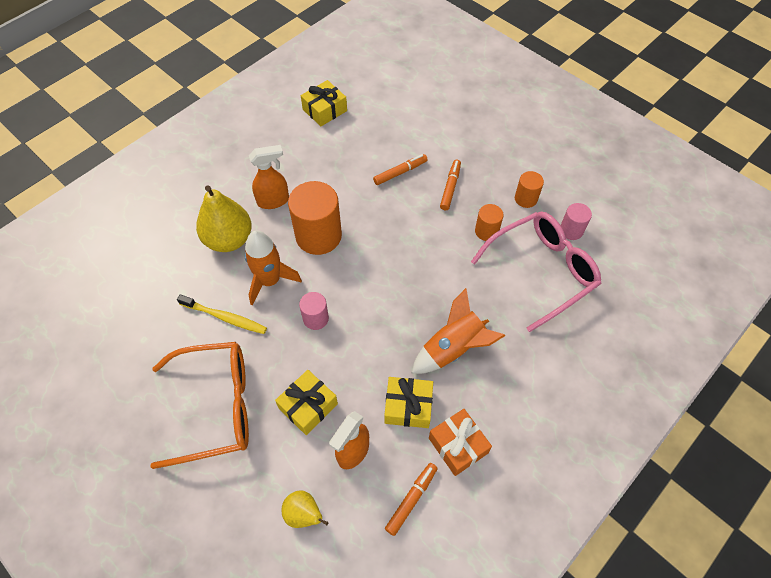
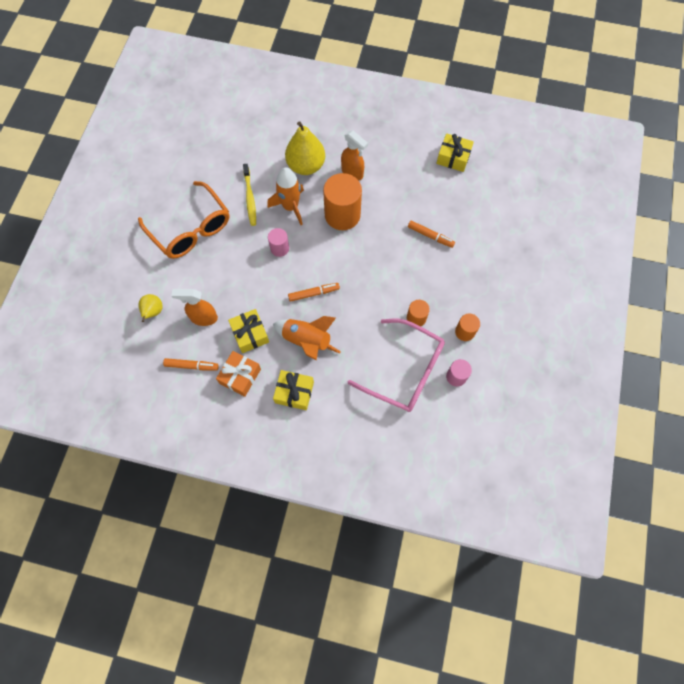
camera: 60 degrees right, 10 degrees up
(308, 406) = (218, 277): yellow gift -> yellow gift (294, 392)
(450, 187) = (439, 275): orange marker -> orange marker (313, 293)

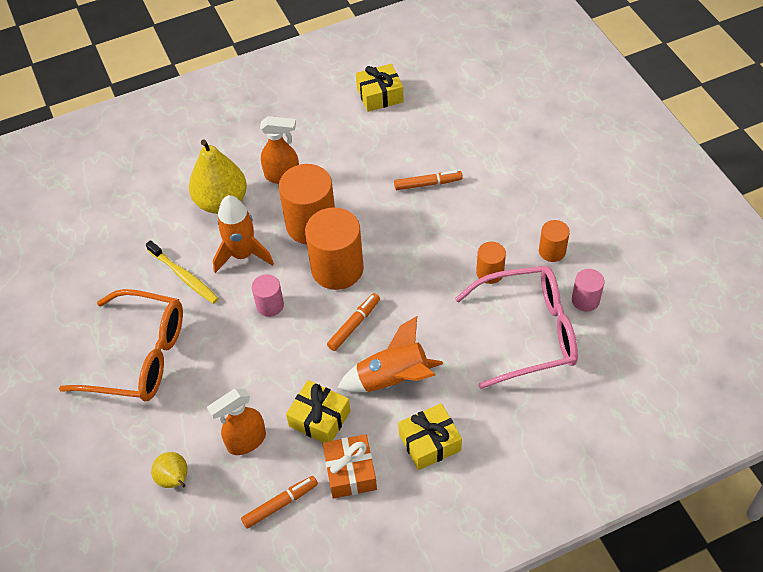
camera: 35 degrees left, 15 degrees down
(333, 252) = (337, 268): none -> orange cylinder

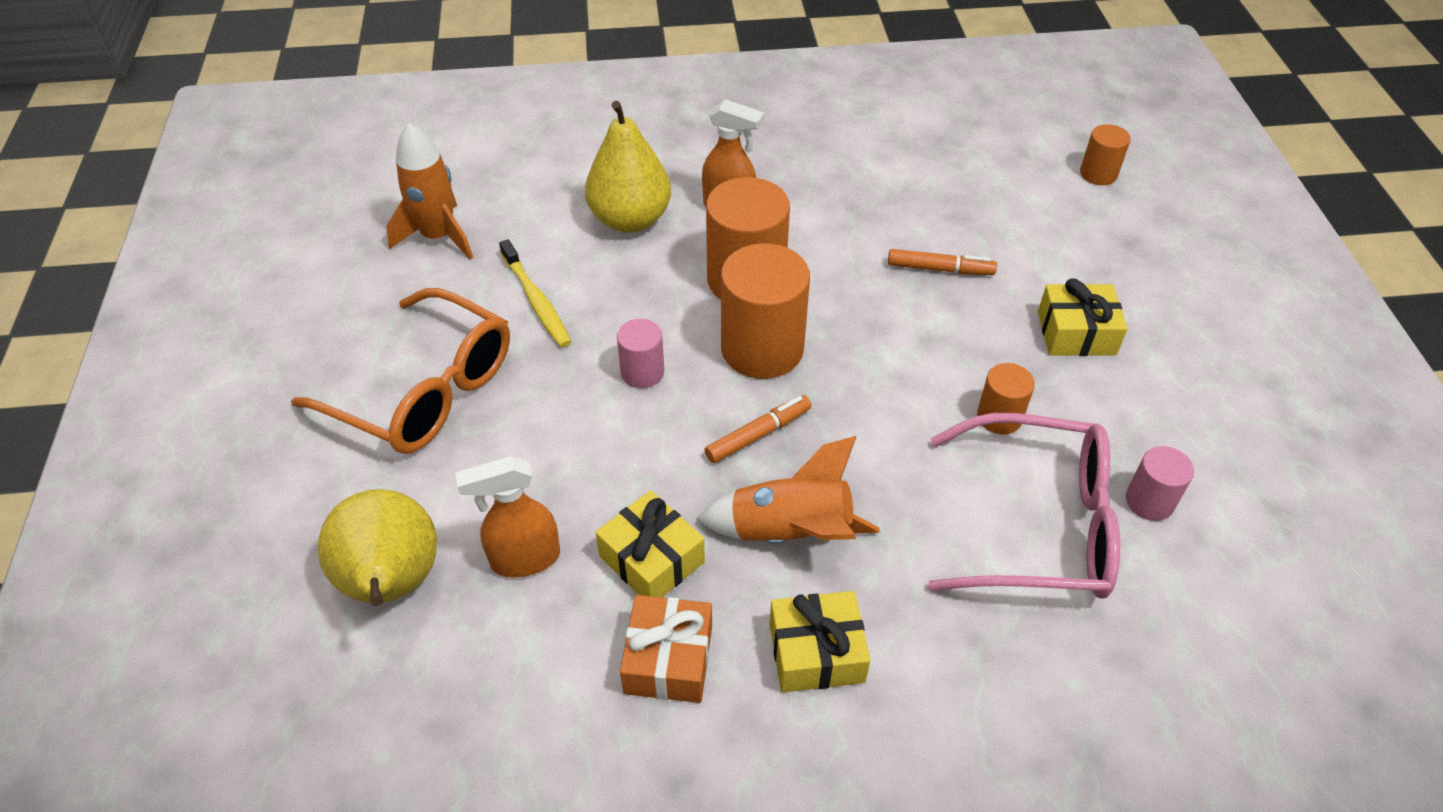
camera: 15 degrees right, 5 degrees down
(175, 480) = (392, 584): yellow pear -> yellow pear, size x1.87
(242, 255) = (631, 294): orange rocket -> orange rocket (438, 236)
(280, 504) = (536, 675): orange marker -> none
(380, 95) = (907, 140): yellow gift -> yellow gift (1076, 333)
(552, 251) = (1111, 412): orange cylinder -> orange cylinder (1098, 174)

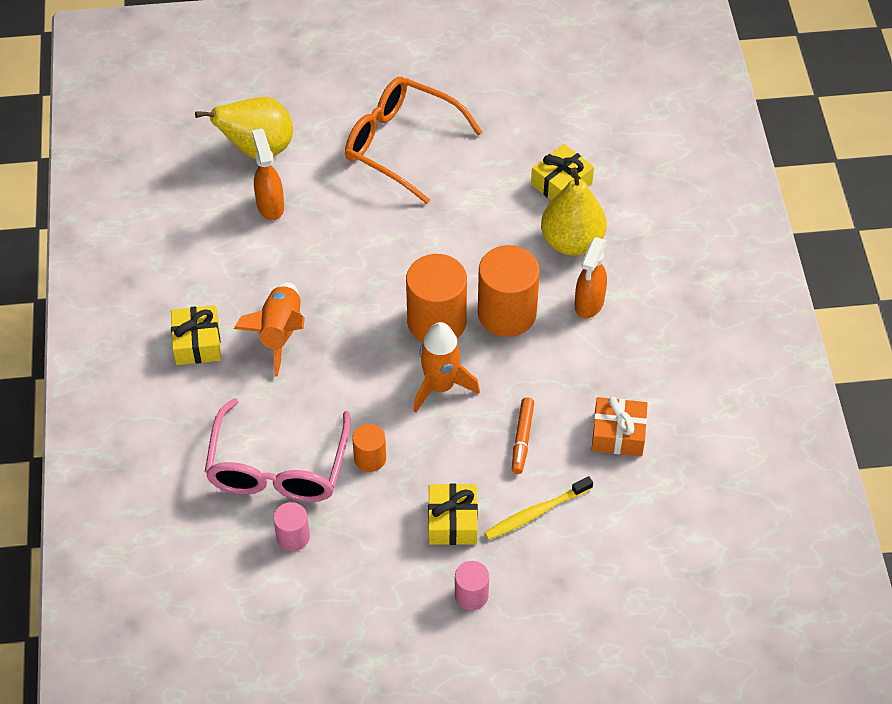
camera: 90 degrees right, 5 degrees up
(425, 390) = (401, 144): orange glasses -> orange glasses turned 90 degrees clockwise
(438, 236) = (547, 133): orange rocket -> orange rocket (440, 386)
(536, 301) = (483, 193): yellow toothbrush -> yellow toothbrush (536, 513)
(642, 372) = (415, 255): pink cylinder -> pink cylinder (471, 595)
(652, 559) = (266, 265): yellow gift -> yellow gift (561, 184)
(668, 659) = (199, 274): orange gift -> orange gift (618, 434)
(758, 434) = (359, 318): orange marker -> none
(1098, 174) = (651, 575): orange cylinder -> none

